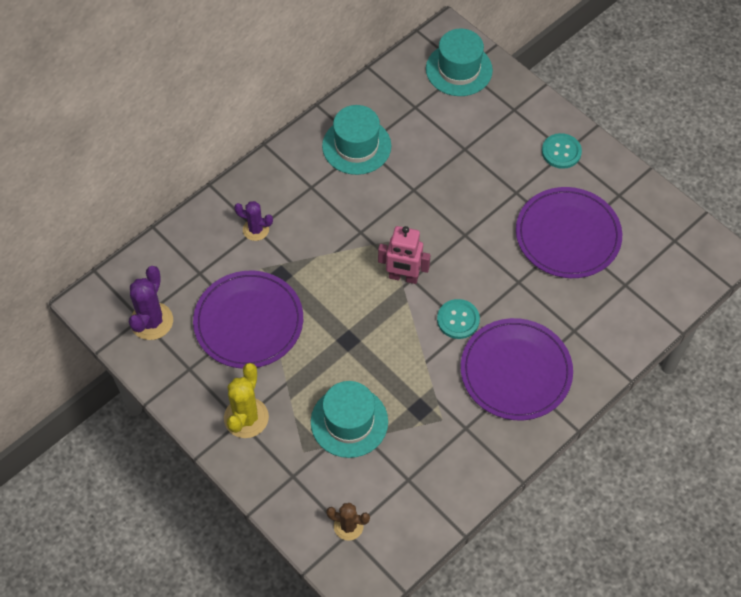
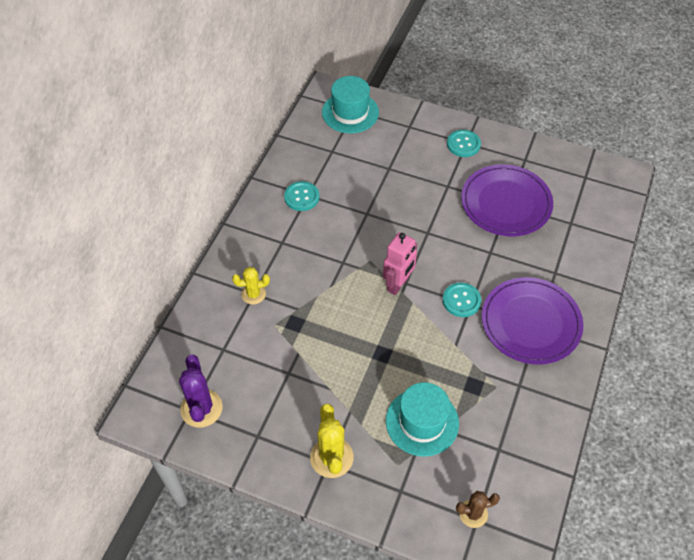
camera: 25 degrees left, 5 degrees down
(248, 322) = (289, 373): purple plate -> none
(256, 229) = (253, 294): purple cactus -> yellow cactus
(356, 146) = (301, 197): turquoise hat -> turquoise button
(403, 277) = (398, 284): pink robot -> pink robot turned 45 degrees counterclockwise

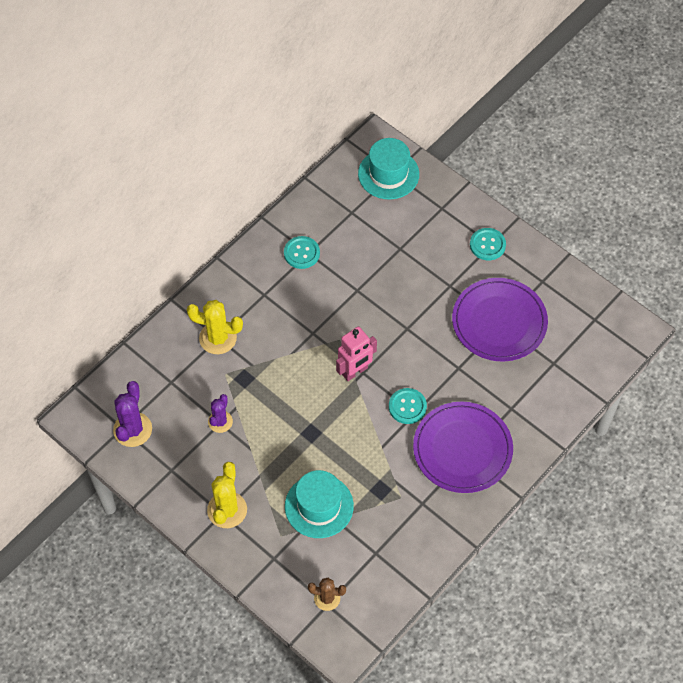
camera: 20 degrees right, 5 degrees up
(253, 294) = (218, 338): yellow cactus -> yellow cactus, size x1.57
(288, 372) = (220, 422): none -> purple cactus

